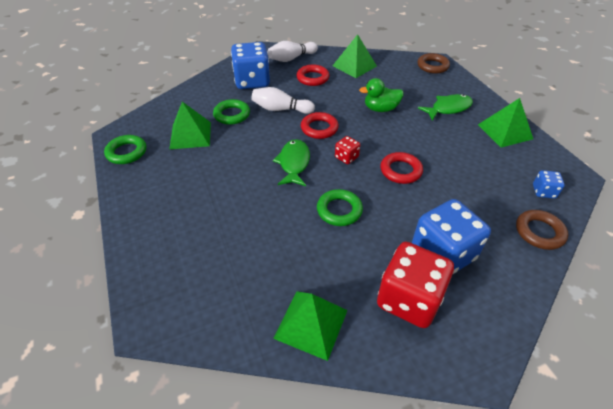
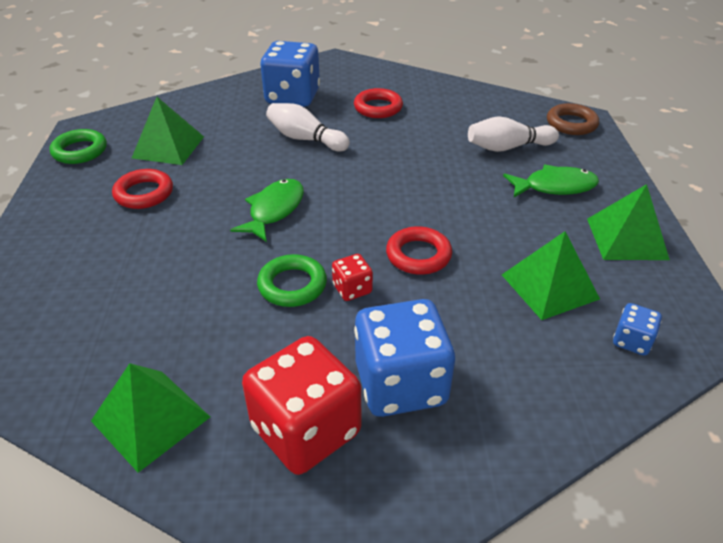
camera: 20 degrees right, 5 degrees down
(232, 115) = (237, 133): green ring -> none
(291, 58) = (366, 78): white bowling pin -> white bowling pin (508, 147)
(319, 128) = (340, 174): red ring -> red ring (144, 193)
(346, 157) = (352, 219): red dice -> red dice (352, 289)
(354, 66) = (450, 102): green pyramid -> green pyramid (550, 286)
(380, 109) = (447, 166): green duck -> none
(539, 232) = (581, 398): brown ring -> none

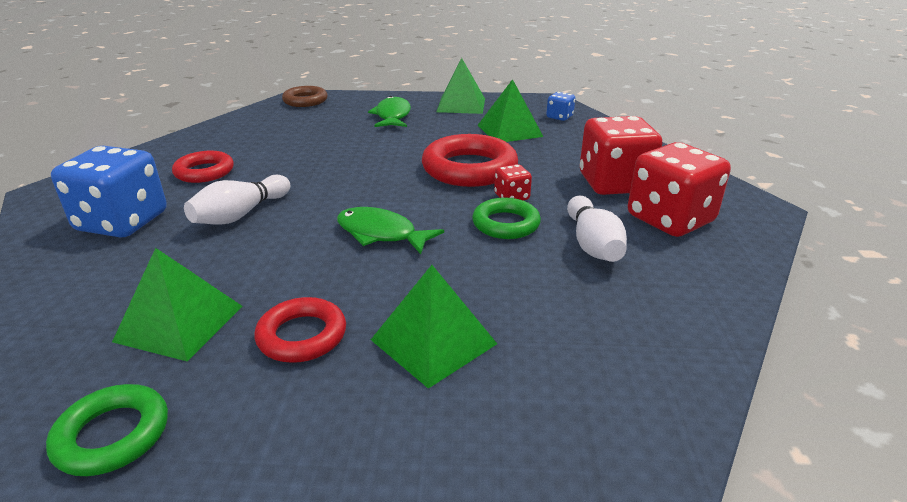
camera: 85 degrees left, 10 degrees down
(150, 418) = (689, 293): green pyramid -> green pyramid (433, 341)
(400, 384) = (614, 184): blue dice -> red dice
(418, 255) = (469, 168): red ring -> red ring, size x1.67
(508, 147) = (326, 124): white bowling pin -> white bowling pin (592, 244)

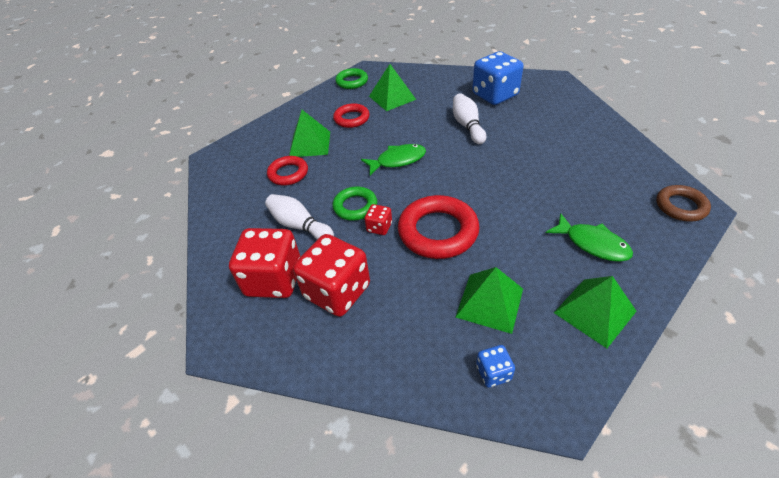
camera: 135 degrees right, 15 degrees up
(204, 172) = (540, 125): red ring -> red ring (288, 173)

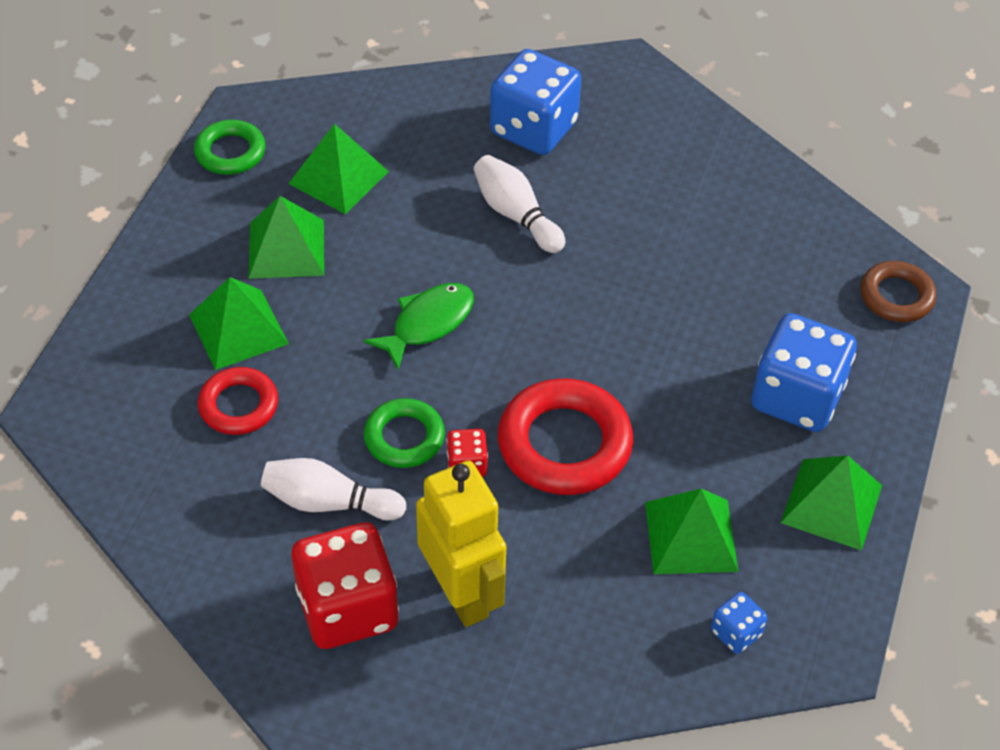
camera: 30 degrees left, 5 degrees up
(337, 291) = (461, 593): red dice -> yellow robot
(351, 119) = (286, 249): red ring -> green pyramid
(592, 244) = (796, 397): green fish -> blue dice

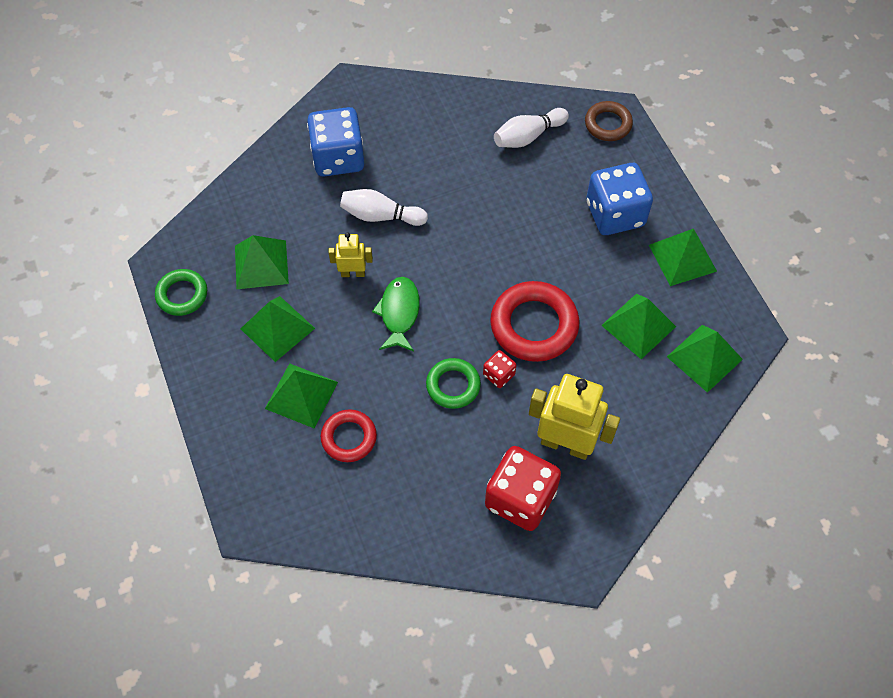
camera: 40 degrees left, 10 degrees up
(329, 502) = (452, 451): white bowling pin -> white bowling pin (528, 136)
(423, 250) = (353, 273): none -> yellow robot
(736, 633) = (704, 358): blue dice -> green pyramid

